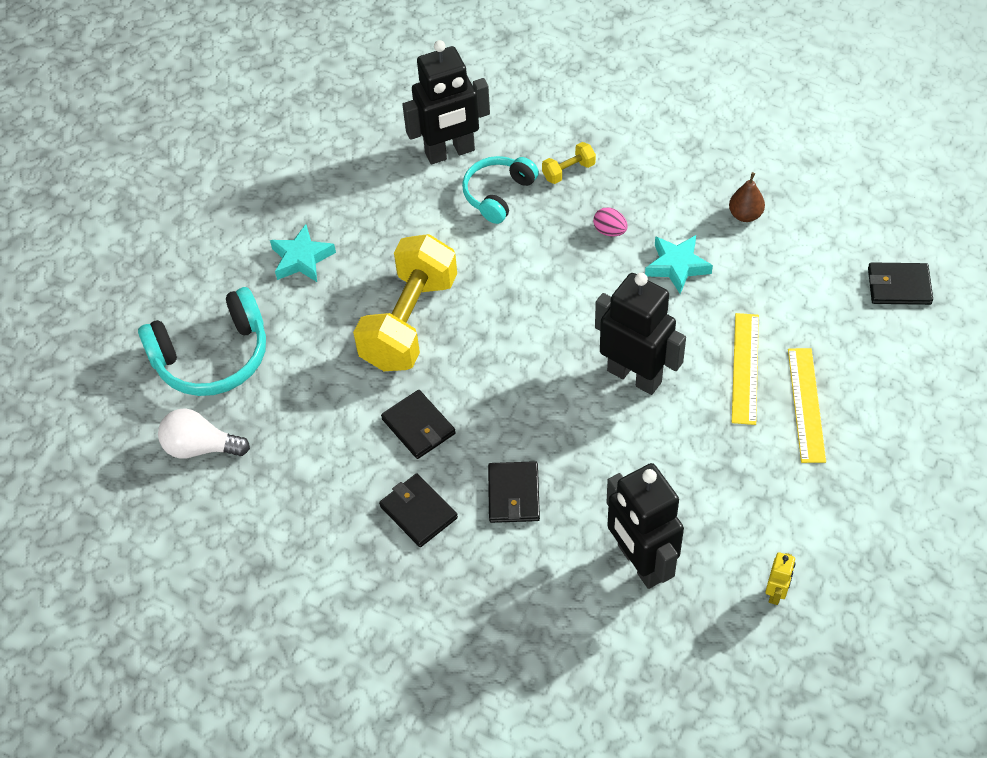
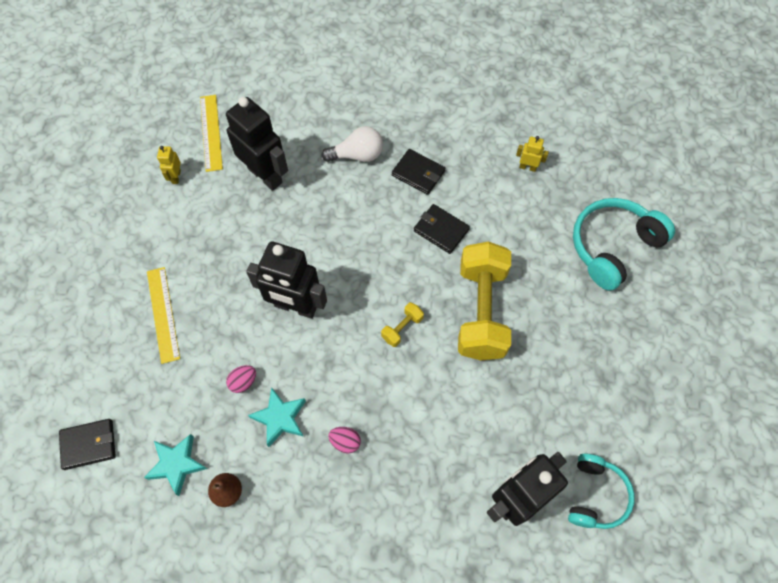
camera: 160 degrees right, 10 degrees up
(200, 447) = (582, 181): white light bulb -> white light bulb (357, 155)
(263, 484) = (527, 167): none -> yellow robot
(302, 259) = (592, 347): turquoise star -> turquoise star (177, 464)
(498, 194) = (455, 459): turquoise headphones -> turquoise headphones (596, 495)
(514, 494) = (359, 199): black wallet -> none
(568, 171) = (399, 503): yellow dumbbell -> yellow dumbbell (402, 328)
(713, 309) = (243, 382): none -> pink egg
(745, 368) = (212, 334): yellow ruler -> yellow ruler (211, 132)

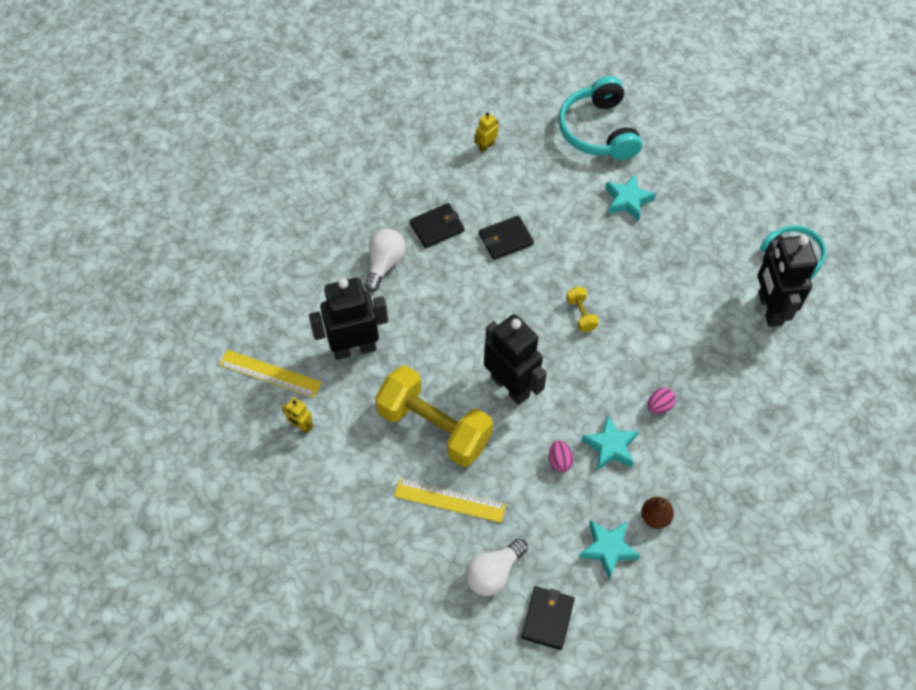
camera: 60 degrees left, 5 degrees down
(112, 380) = (493, 573): none -> white light bulb
(295, 307) = (510, 386): black robot -> black robot turned 90 degrees counterclockwise
(481, 311) = (599, 250): yellow dumbbell -> yellow dumbbell (434, 427)
(553, 309) = (628, 200): none -> turquoise star

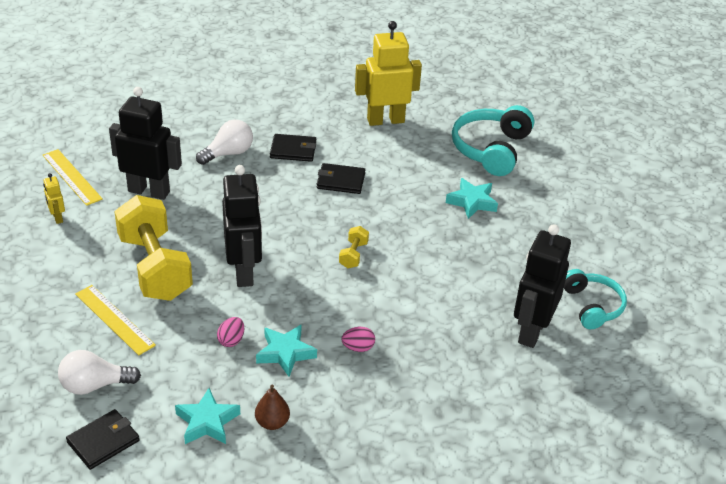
camera: 30 degrees right, 20 degrees down
(486, 146) = (385, 120): yellow robot -> yellow robot, size x2.29

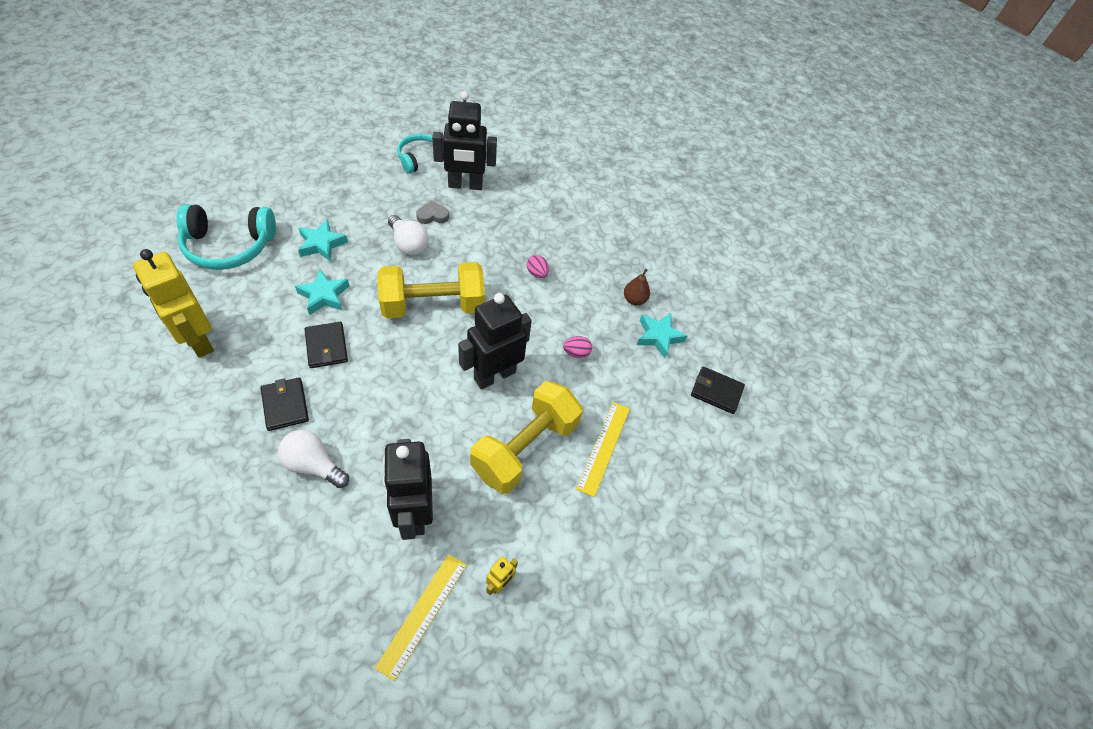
camera: 120 degrees left, 15 degrees up
(94, 385) = (676, 424): white light bulb -> white light bulb (408, 244)
(285, 353) = (568, 314): turquoise star -> turquoise star (324, 296)
(353, 255) = (433, 305): yellow dumbbell -> yellow dumbbell, size x2.43
(486, 289) = (432, 215): none -> grey heart

